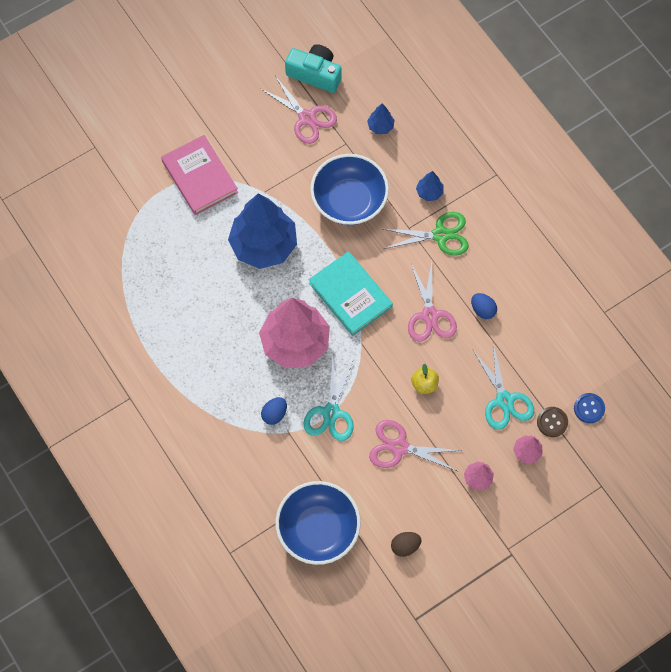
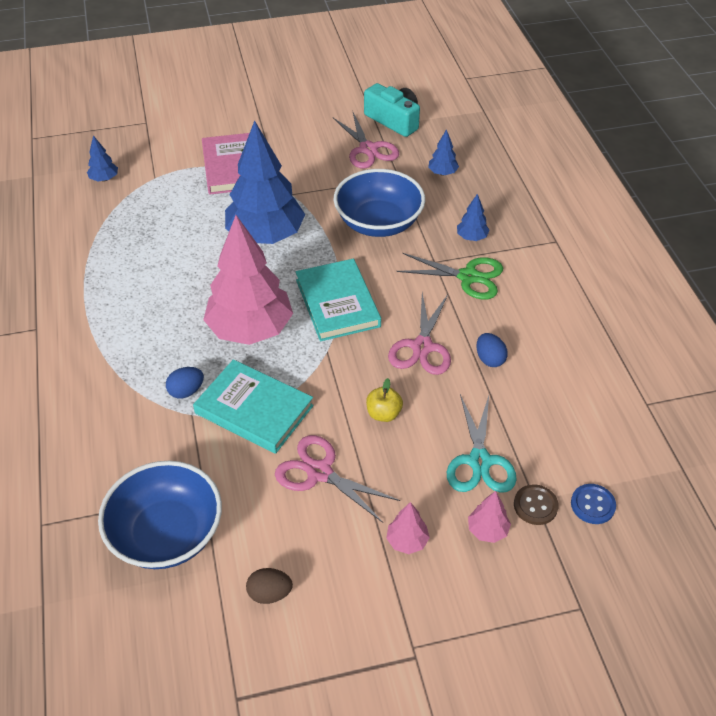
camera: 20 degrees right, 20 degrees down
(95, 227) = (104, 179): none -> blue tree
(331, 412) = (254, 409): turquoise scissors -> turquoise book

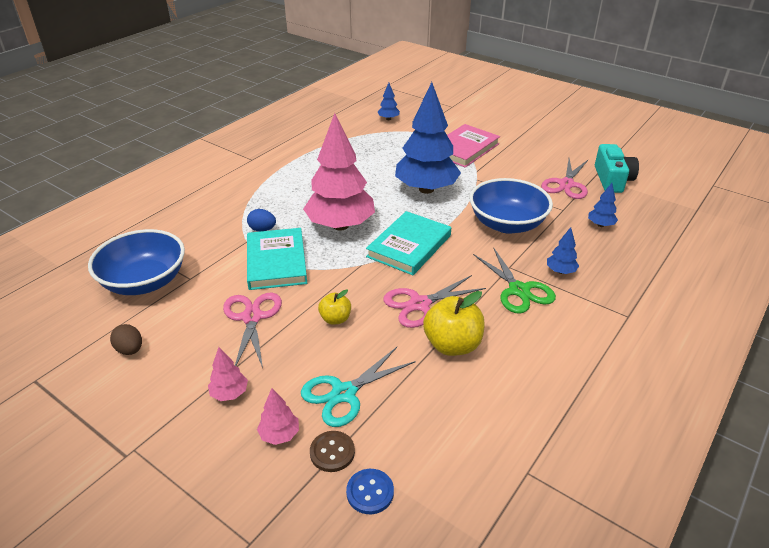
camera: 50 degrees right, 10 degrees down
(489, 359) = (452, 345): blue egg -> yellow apple

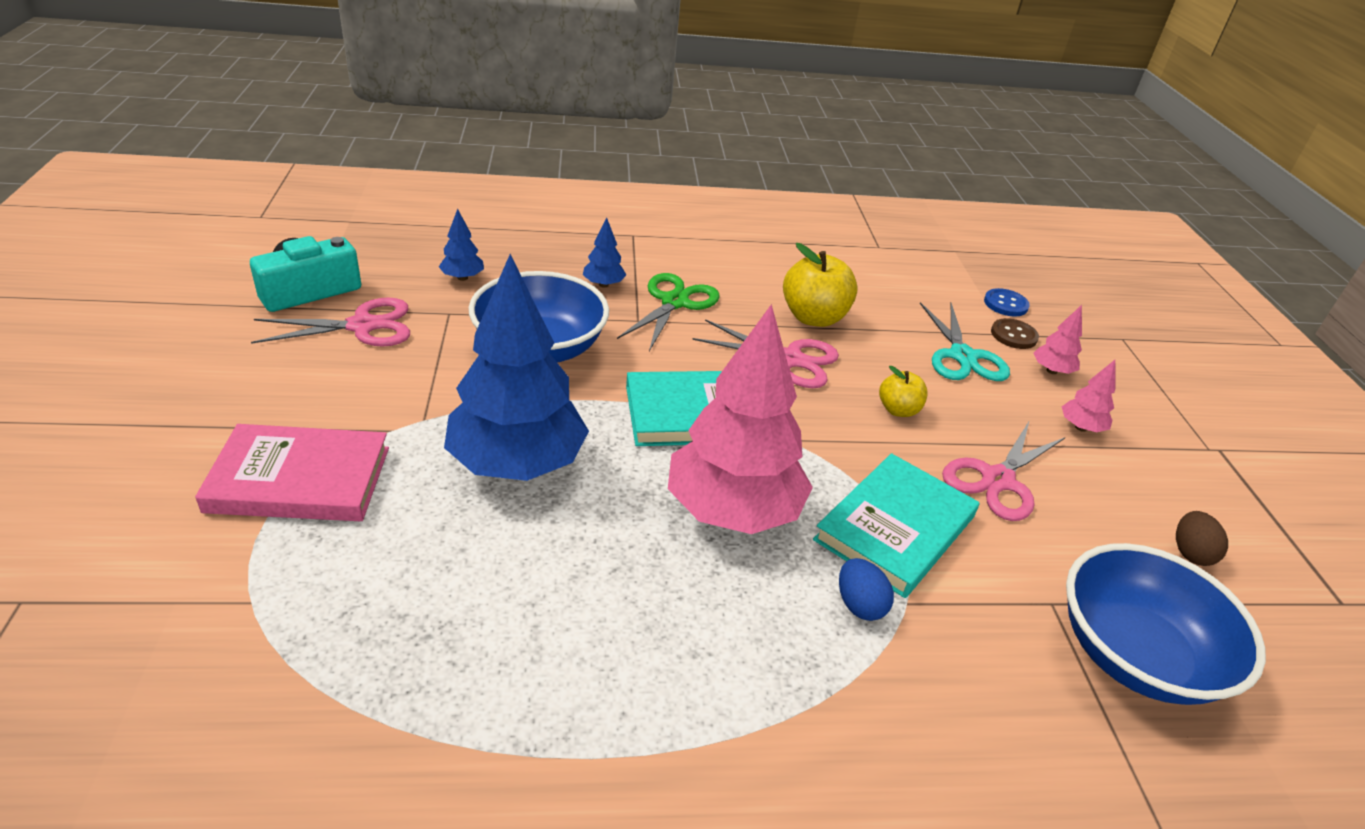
camera: 135 degrees left, 0 degrees up
(344, 393) = (962, 356): turquoise scissors -> turquoise scissors turned 75 degrees clockwise
(388, 119) = (189, 699): blue tree -> none

